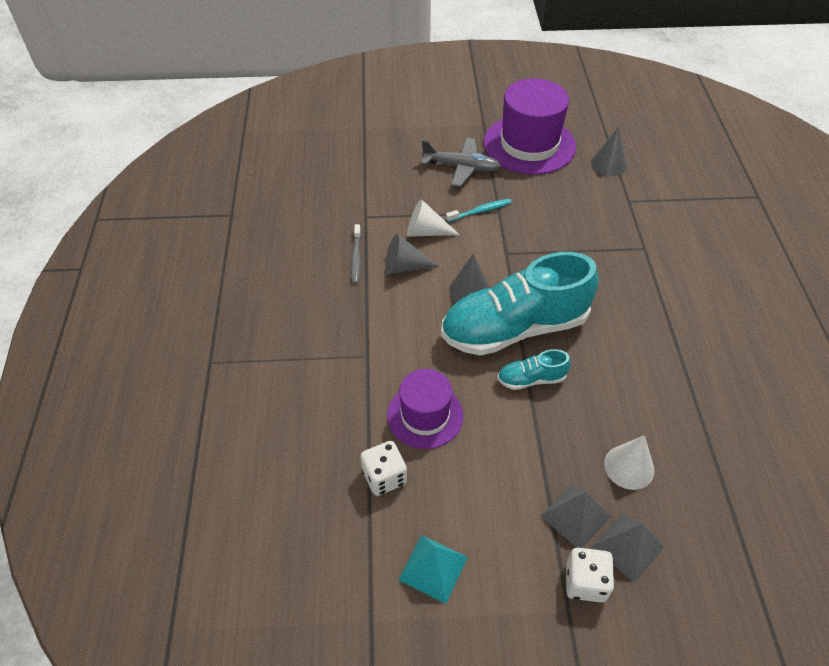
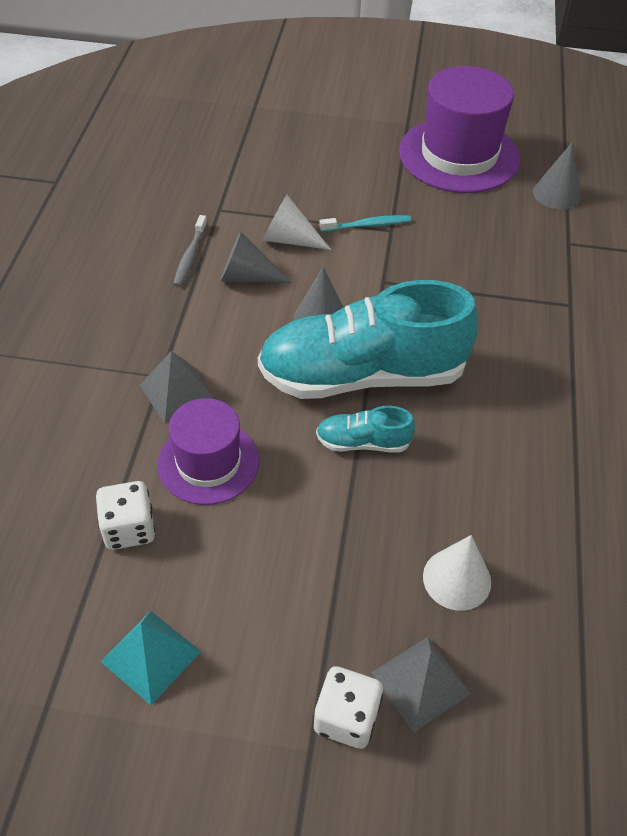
camera: 10 degrees right, 0 degrees up
(461, 167) = (361, 169): grey plane -> none
(575, 516) = (362, 628): grey pyramid -> grey pyramid (177, 392)

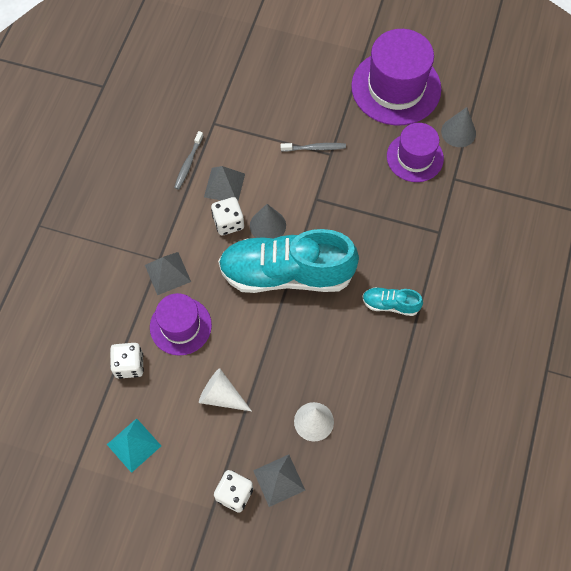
camera: 10 degrees right, 15 degrees up
(247, 277) = (224, 185): grey cone -> grey pyramid
(261, 320) = (228, 223): none -> white dice
(289, 239) = (258, 155): white cone -> white cone (221, 396)
(363, 442) = (277, 323): turquoise shoe -> turquoise shoe (390, 304)
(367, 225) = (314, 148): turquoise toothbrush -> grey toothbrush
(507, 224) = (415, 157): none -> purple hat

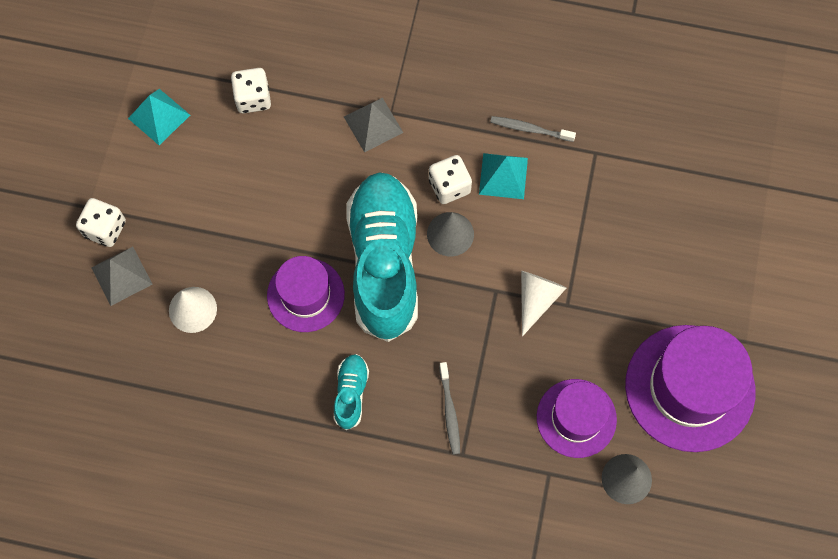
camera: 85 degrees right, 5 degrees up
(180, 326) = (305, 147): purple hat -> purple hat (305, 295)
(221, 396) = (220, 202): white cone -> white cone (536, 299)
(224, 185) = (503, 176): grey pyramid -> turquoise pyramid
(314, 148) = (574, 283): grey toothbrush -> grey toothbrush (449, 411)

